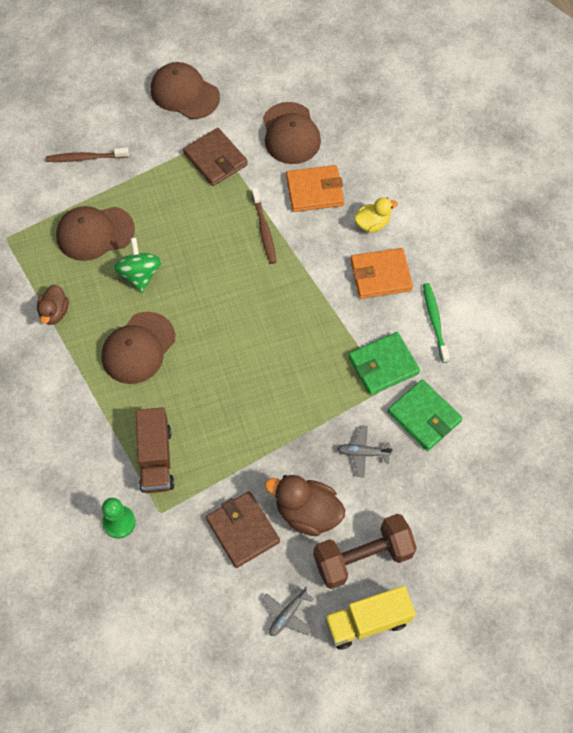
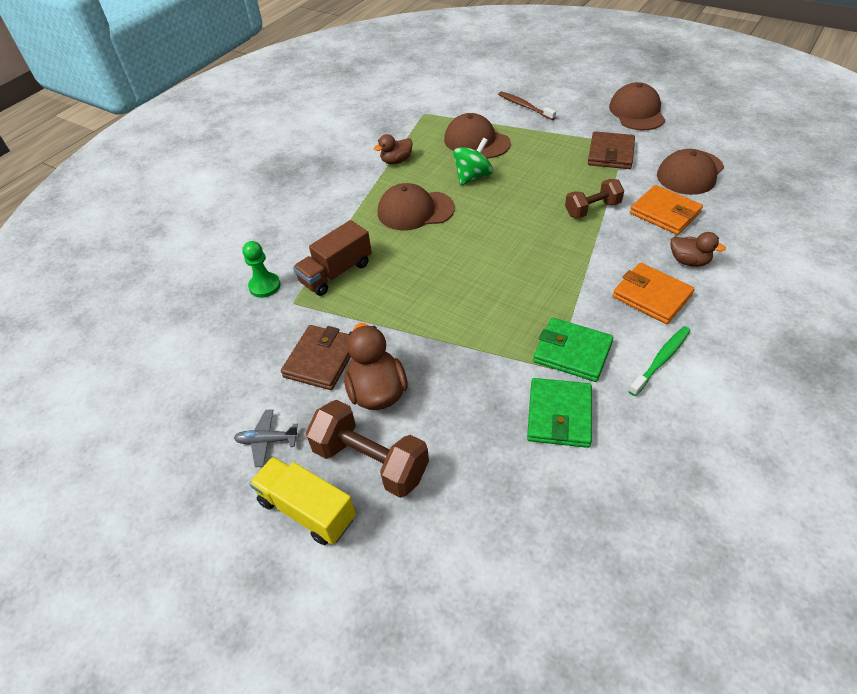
camera: 55 degrees right, 15 degrees down
(264, 230) = (592, 209): brown toothbrush -> brown dumbbell
(363, 453) = (473, 393): grey plane -> none
(372, 224) = (689, 261): yellow duck -> brown duck

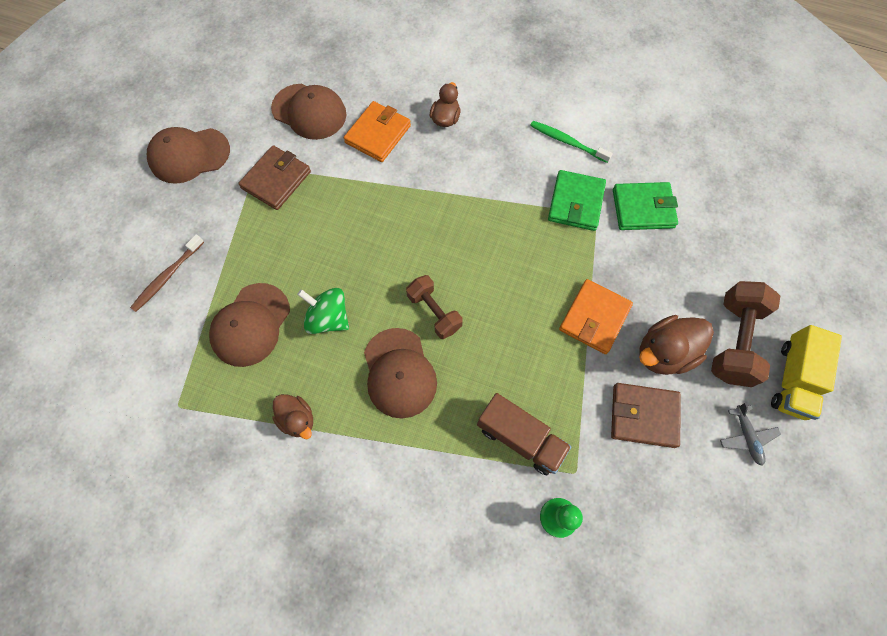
camera: 105 degrees left, 20 degrees up
(592, 209) = (378, 194): brown dumbbell -> brown dumbbell (434, 312)
(610, 154) = (276, 180): brown wallet -> brown wallet turned 60 degrees counterclockwise
(651, 296) = (495, 146): orange wallet -> orange wallet (594, 318)

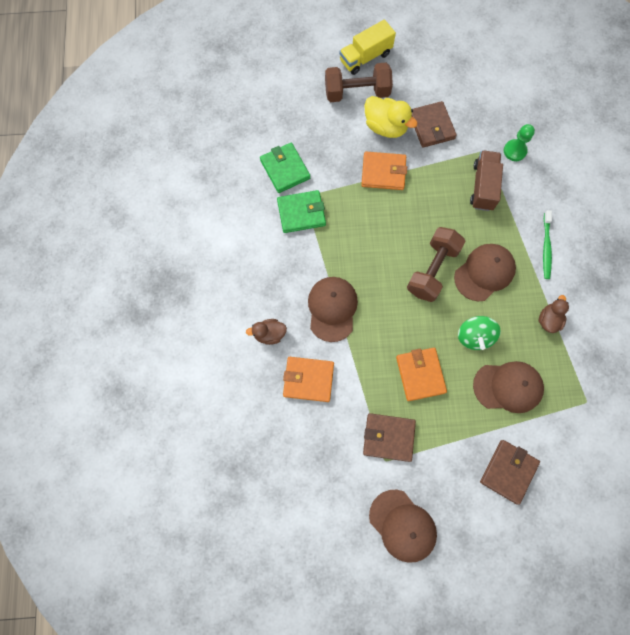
camera: 115 degrees left, 5 degrees up
(167, 276) = (508, 471): brown toothbrush -> brown wallet
(309, 112) = (312, 448): brown cap -> brown cap (332, 309)
(320, 239) = (420, 374): none -> orange wallet
(434, 312) = (432, 270): brown dumbbell -> brown dumbbell, size x1.53
(567, 142) = (250, 237): green toothbrush -> green toothbrush (546, 247)
(664, 353) = (385, 127): brown duck -> yellow duck
(746, 436) = (414, 72): grey plane -> none
(793, 379) = (365, 57): yellow truck -> yellow truck turned 150 degrees clockwise

